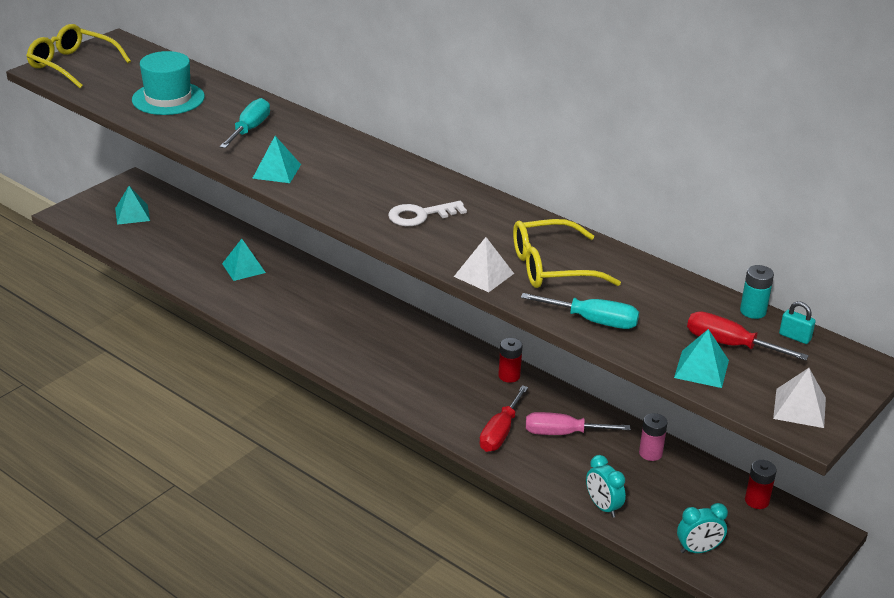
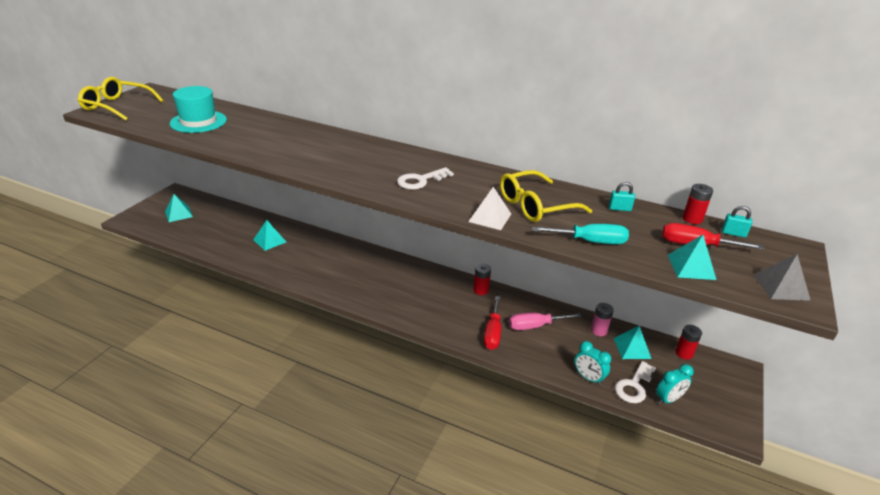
camera: 15 degrees left, 0 degrees up
(250, 129) = (268, 136): turquoise screwdriver -> none
(277, 171) = (298, 161): turquoise pyramid -> turquoise pyramid (632, 348)
(660, 527) = (634, 386): none -> white key
(662, 285) = (619, 208): none -> turquoise padlock
(753, 311) = (692, 219): turquoise battery -> red battery
(799, 408) = (781, 287): white pyramid -> grey pyramid

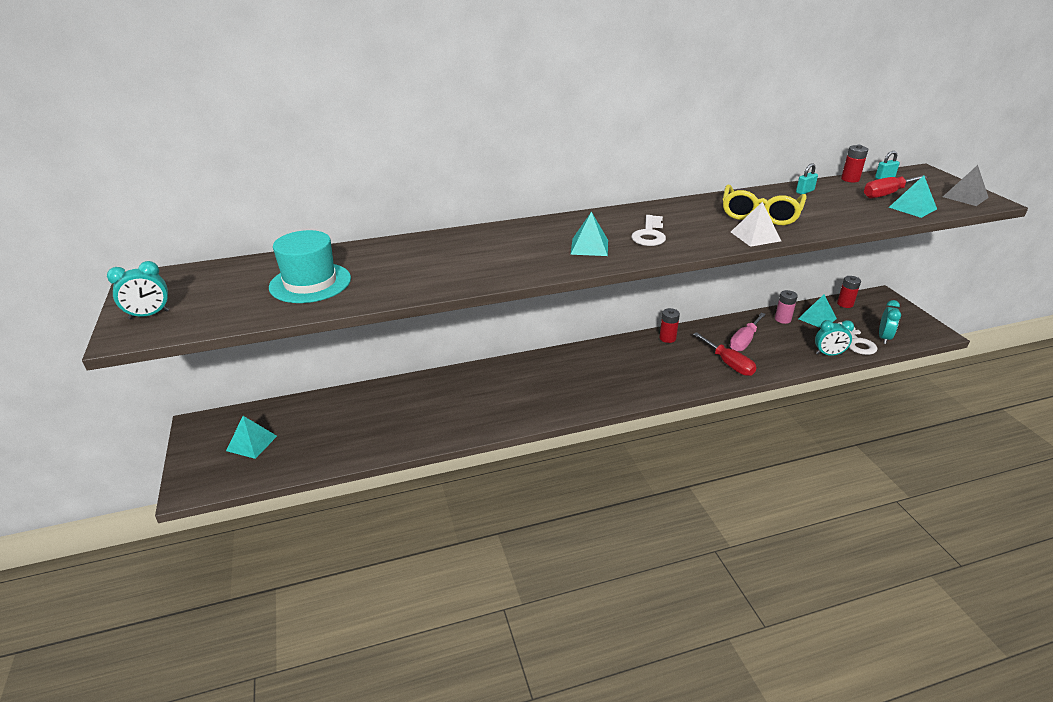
camera: 40 degrees left, 0 degrees up
(117, 106) = (149, 315): yellow glasses -> turquoise clock
(270, 241) = (416, 407): turquoise pyramid -> turquoise pyramid (589, 247)
(590, 241) = (839, 220): turquoise screwdriver -> none

